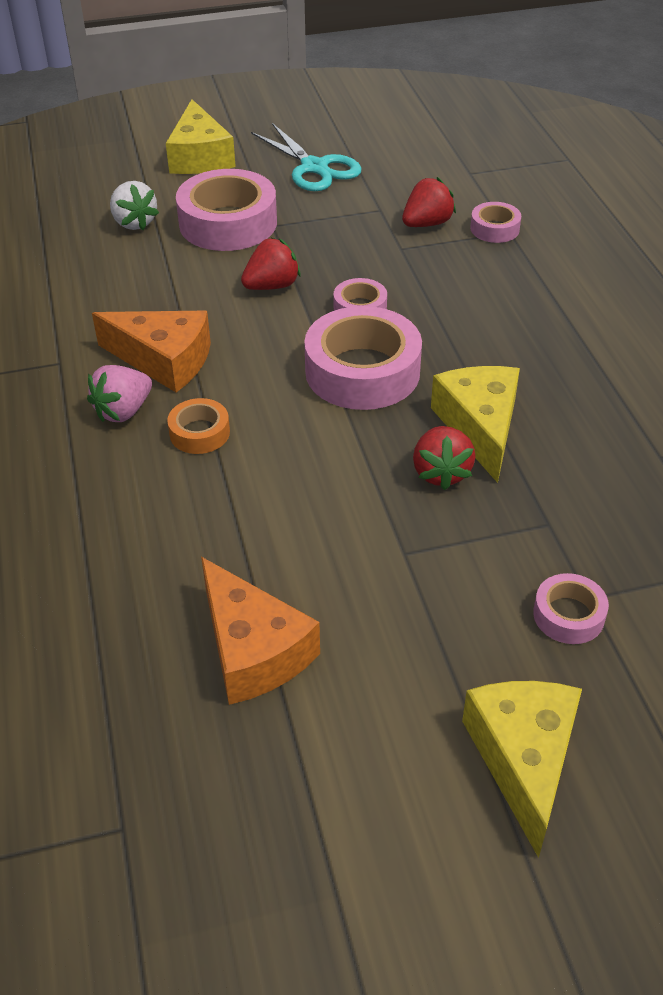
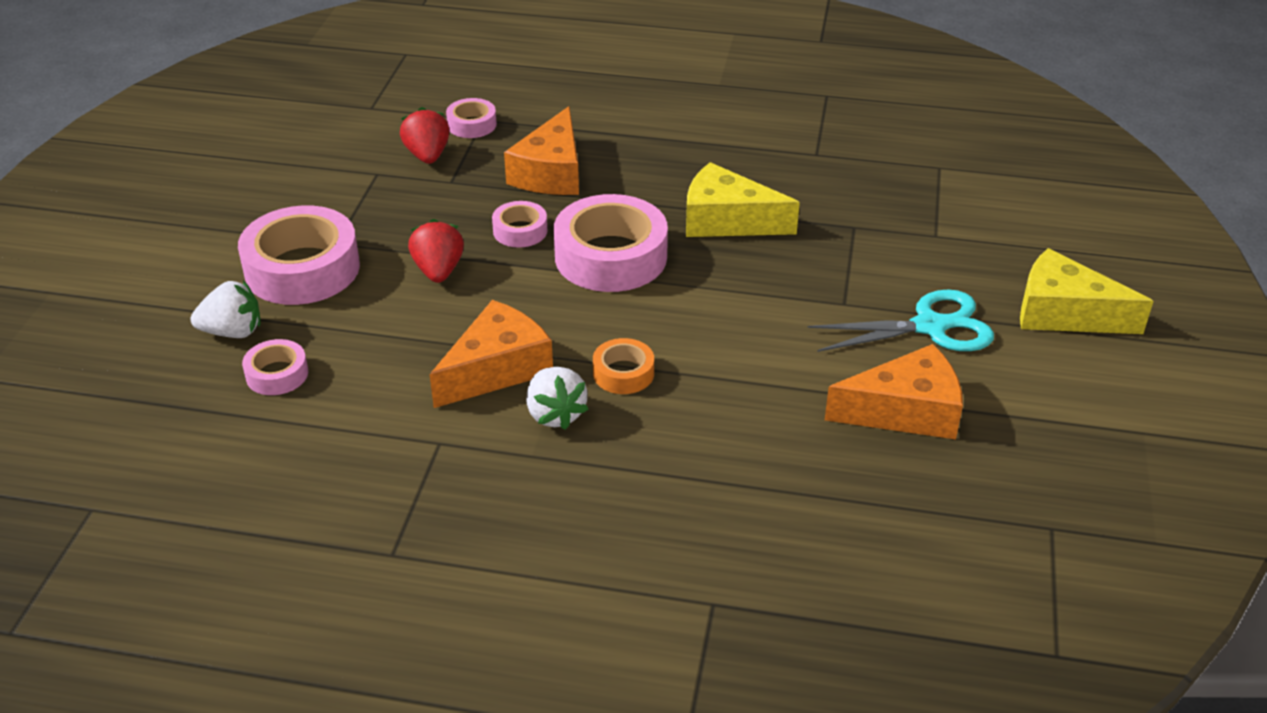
camera: 65 degrees left, 5 degrees down
(123, 411) = (555, 414): pink strawberry -> white strawberry
(200, 157) = (151, 254): yellow cheese -> none
(314, 167) = (261, 188): turquoise scissors -> turquoise scissors (930, 326)
(441, 472) = (767, 257): red strawberry -> none
(462, 295) = (551, 172): none -> orange cheese
(568, 615) = (948, 249): pink tape -> pink tape (277, 374)

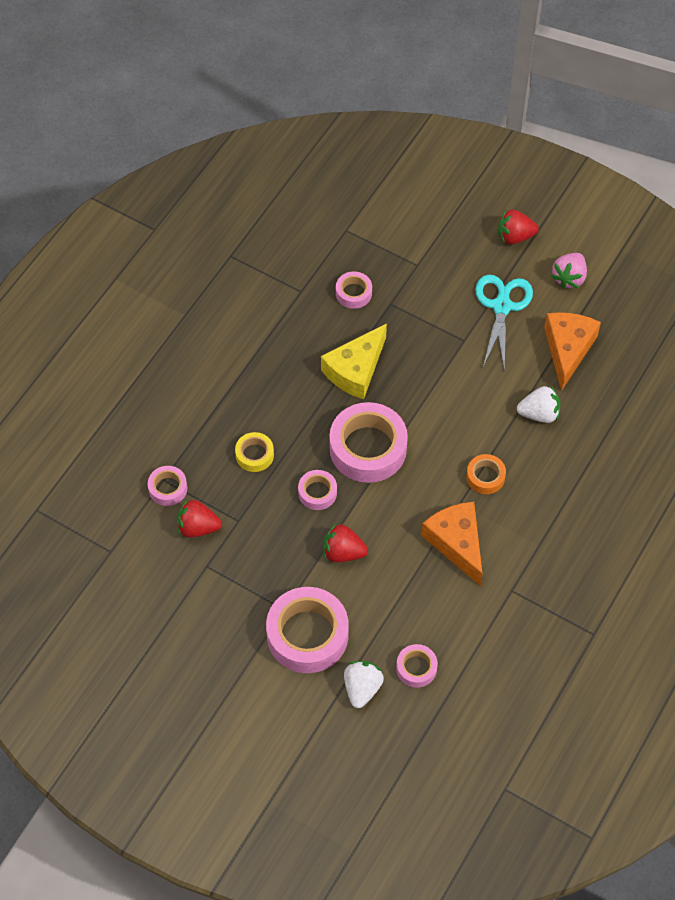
camera: 70 degrees left, 20 degrees up
(551, 172) = (254, 455): orange cheese -> yellow tape
(555, 414) = (509, 523): white strawberry -> white strawberry (539, 414)
(846, 193) = (353, 293): none -> pink tape
(1039, 384) = (569, 278): none -> pink strawberry
(1064, 313) = (515, 236): yellow cheese -> red strawberry

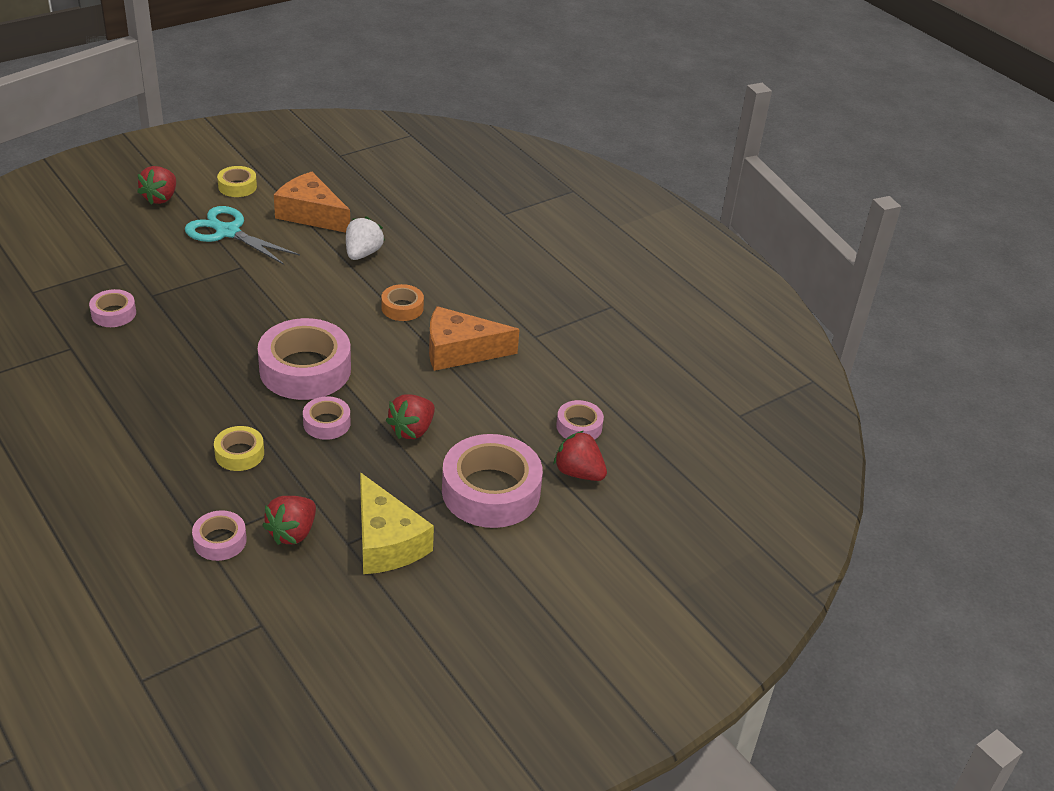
camera: 70 degrees left, 20 degrees down
(355, 370) = (205, 345): yellow cheese -> yellow cheese (386, 542)
(362, 688) = (578, 473): white strawberry -> red strawberry
(569, 278) = (237, 186): pink strawberry -> yellow tape

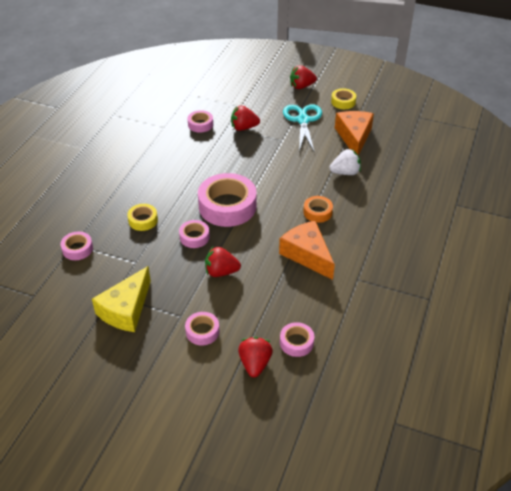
camera: 60 degrees right, 5 degrees up
(292, 533) = (103, 271): red strawberry -> red strawberry (244, 128)
(491, 491) = (202, 331): pink tape -> pink tape, size x0.50

